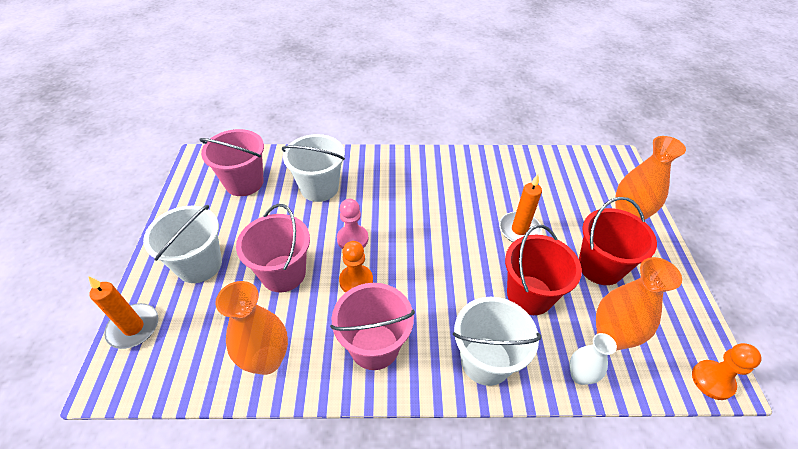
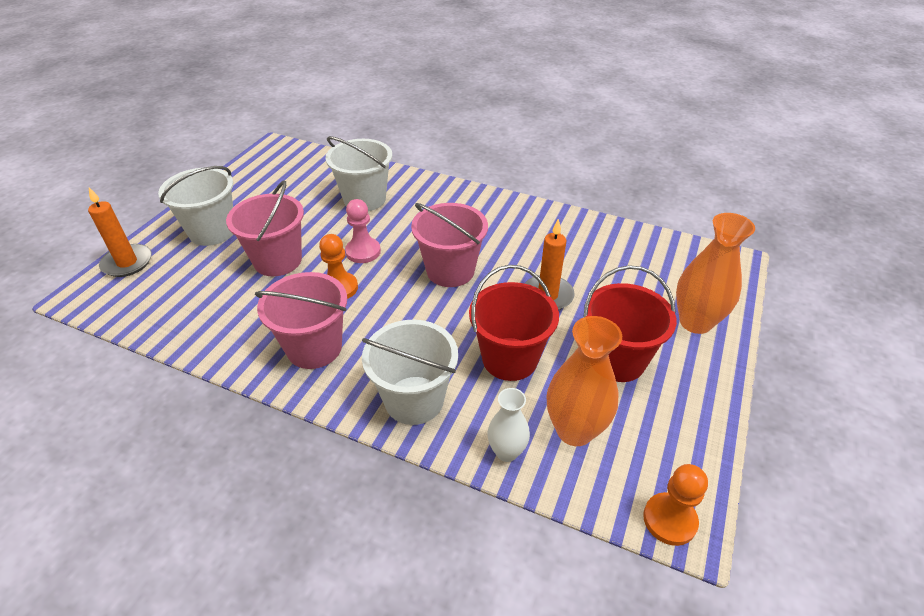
camera: 25 degrees right, 5 degrees down
(244, 182) = (299, 176): pink bucket -> pink bucket (450, 271)
(267, 360) = (212, 324): orange vase -> none

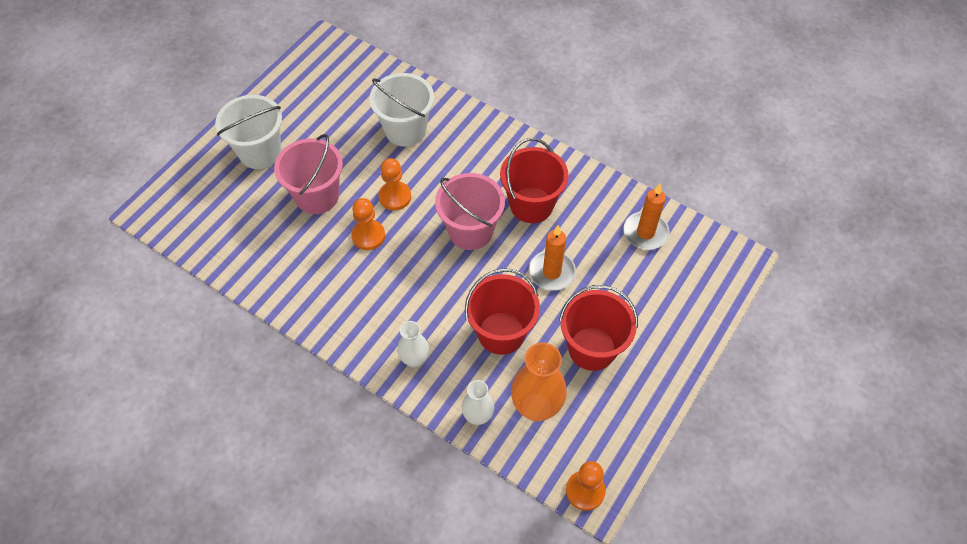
camera: 10 degrees right, 15 degrees up
(127, 263) = (185, 179): orange candle -> orange candle (645, 232)
(314, 348) = (340, 296): pink bucket -> none
(363, 252) = (395, 197): pink pawn -> orange pawn
(414, 400) = (414, 359): white bucket -> white vase
(508, 242) = (531, 205): none -> red bucket
(695, 322) = (675, 321): orange vase -> none

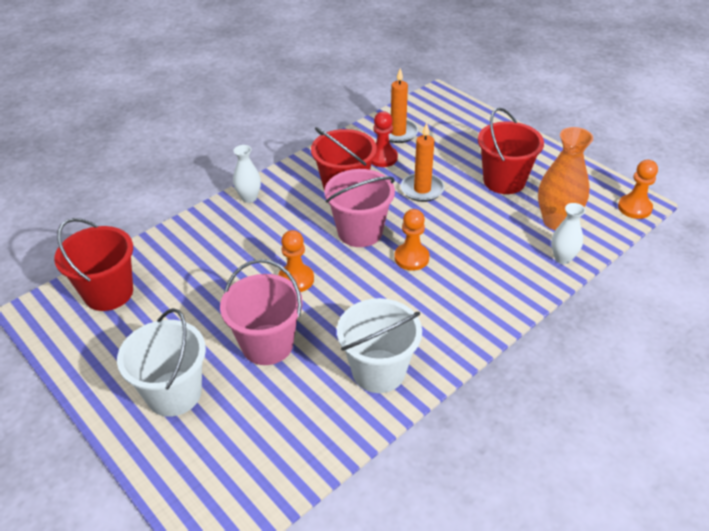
camera: 75 degrees left, 15 degrees down
(368, 236) = (339, 307): orange pawn -> orange pawn (411, 258)
(405, 130) = (211, 259): white bucket -> white bucket (378, 371)
(414, 359) = (497, 292): white vase -> white vase (249, 197)
(501, 333) = (478, 230): red bucket -> red bucket (108, 293)
(594, 227) = (382, 158): none -> red pawn

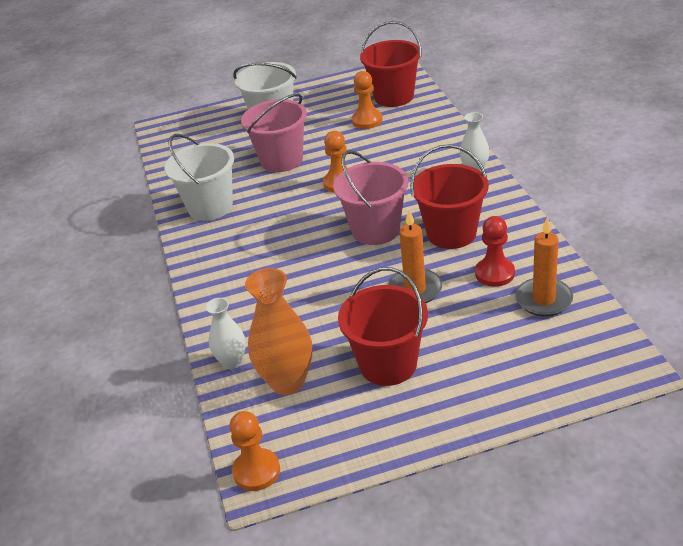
camera: 120 degrees right, 5 degrees down
(411, 258) = (315, 254): orange pawn -> orange pawn (367, 120)

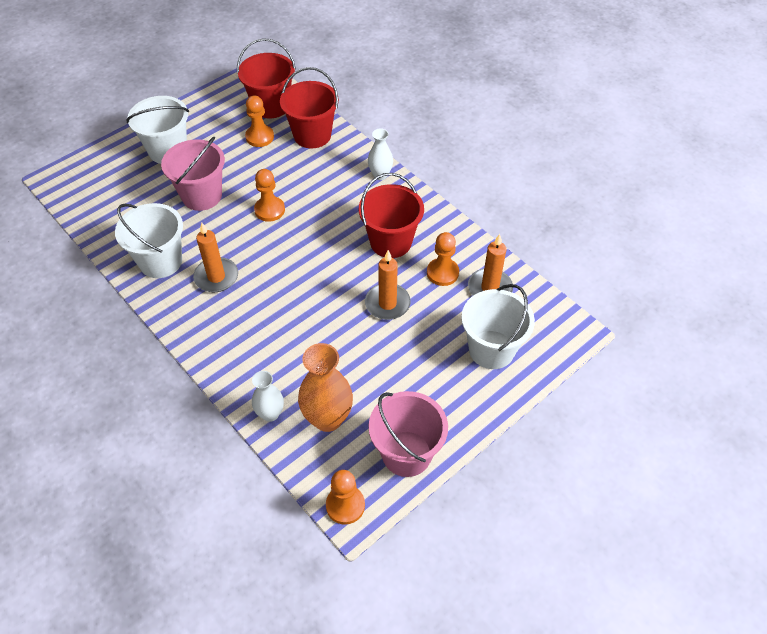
camera: 30 degrees left, 15 degrees up
(253, 230) = (216, 277): none -> orange candle
(375, 230) = (326, 252): pink bucket -> pink bucket (406, 453)
(388, 364) = (400, 379): red bucket -> red bucket (312, 135)
(494, 273) = (442, 273): red pawn -> orange pawn
(512, 361) = (491, 349): none -> white bucket

